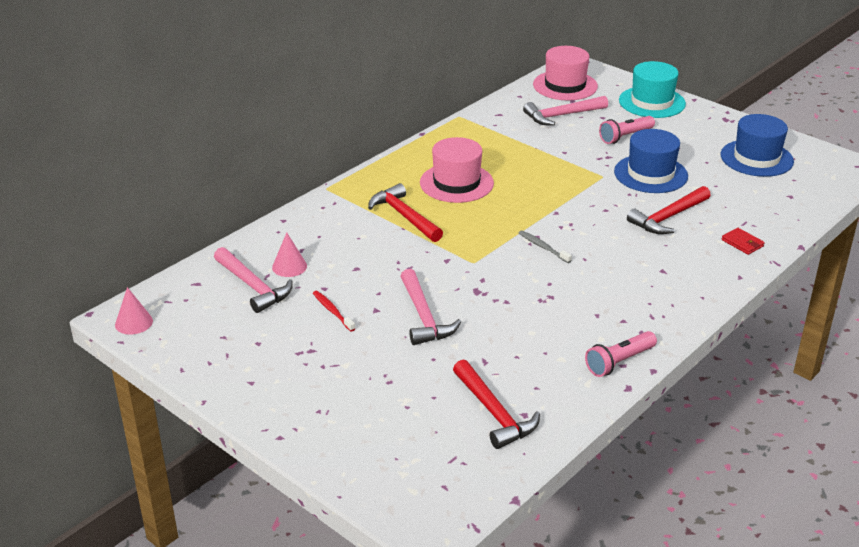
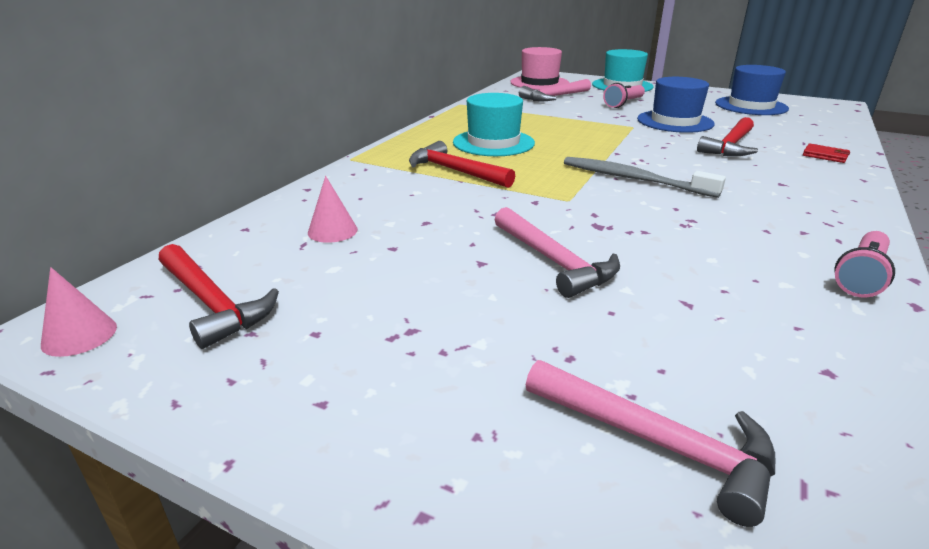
camera: 15 degrees left, 5 degrees down
(253, 286) = (285, 259): pink hammer -> pink hammer (657, 443)
(332, 311) = (419, 272): red toothbrush -> none
(456, 183) = (493, 143): pink hat -> turquoise hat
(494, 413) = (781, 379): red hammer -> red hammer (212, 303)
(543, 247) = (633, 179): grey toothbrush -> grey toothbrush, size x1.92

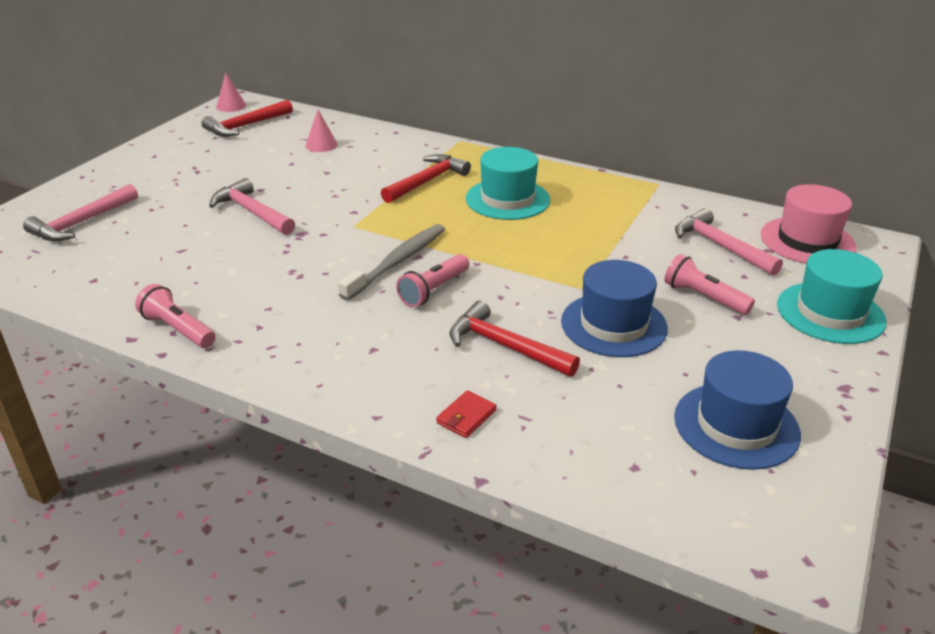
camera: 90 degrees right, 5 degrees up
(554, 261) = (252, 212): pink hammer -> pink hammer turned 75 degrees clockwise
(672, 166) = (433, 290): none -> pink flashlight

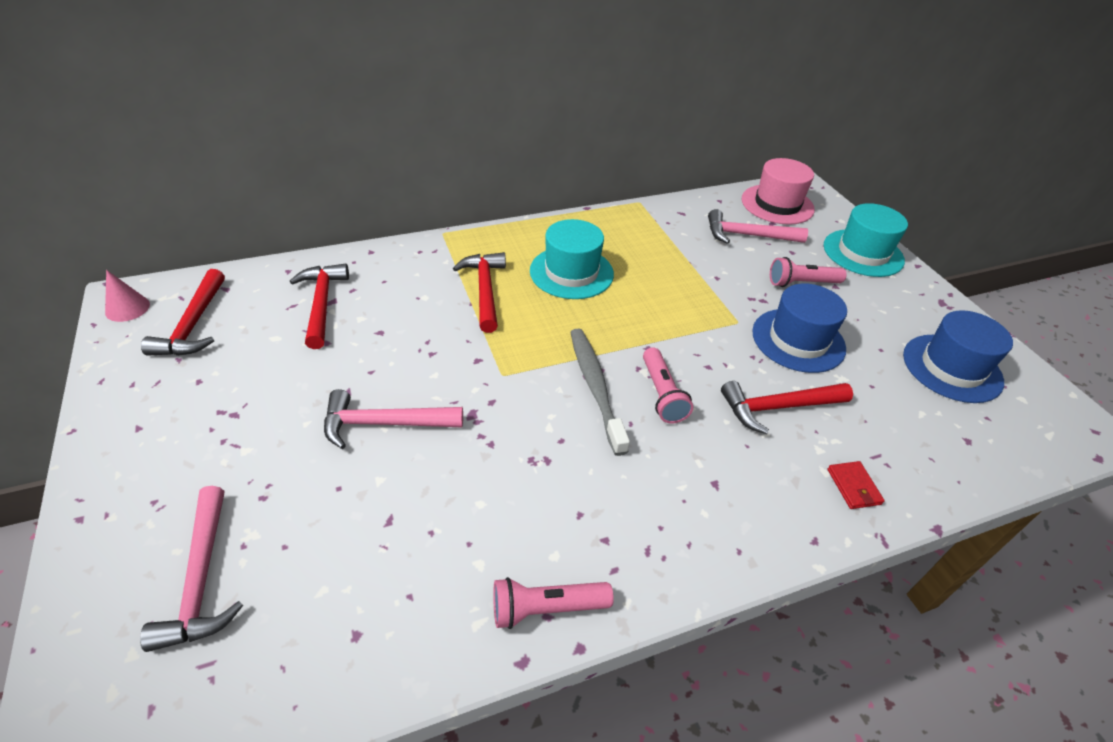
camera: 50 degrees left, 10 degrees up
(321, 145) = (322, 304): pink cone -> red hammer

